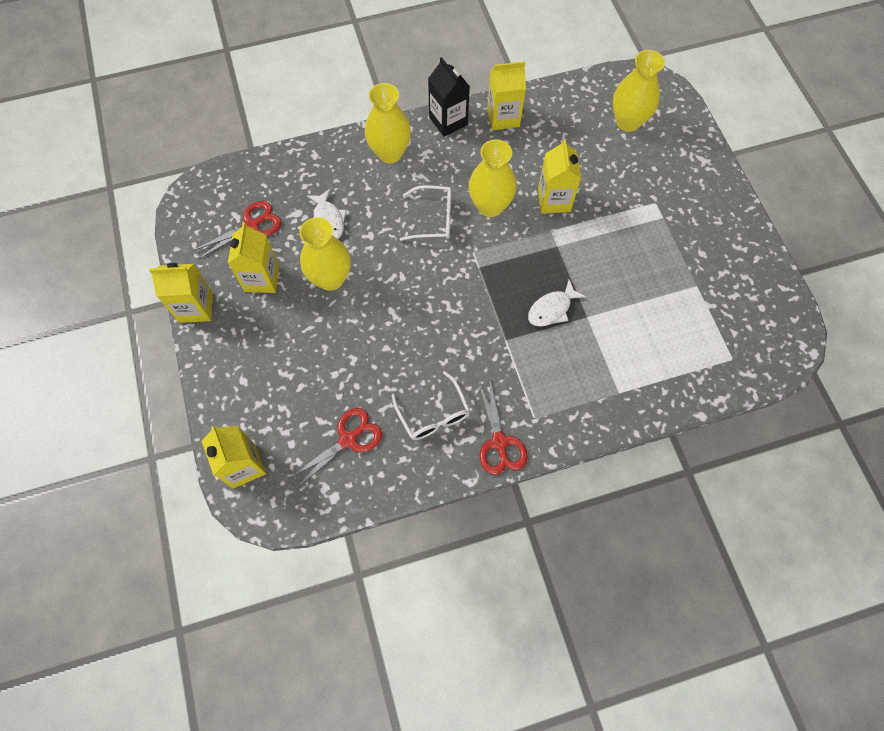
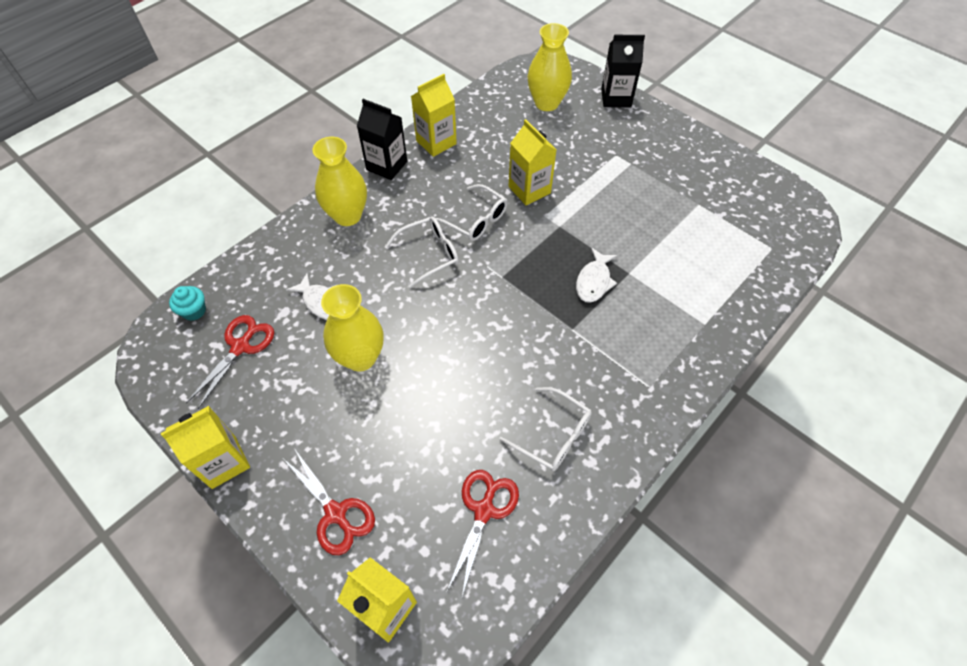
camera: 30 degrees left, 10 degrees down
(234, 180) = (194, 311): none -> turquoise cupcake
(262, 278) = (284, 394): yellow carton -> none
(490, 206) = (475, 220): yellow vase -> white glasses
(499, 443) = (635, 428): red scissors -> red scissors (336, 514)
(697, 145) = (616, 98): none -> black carton

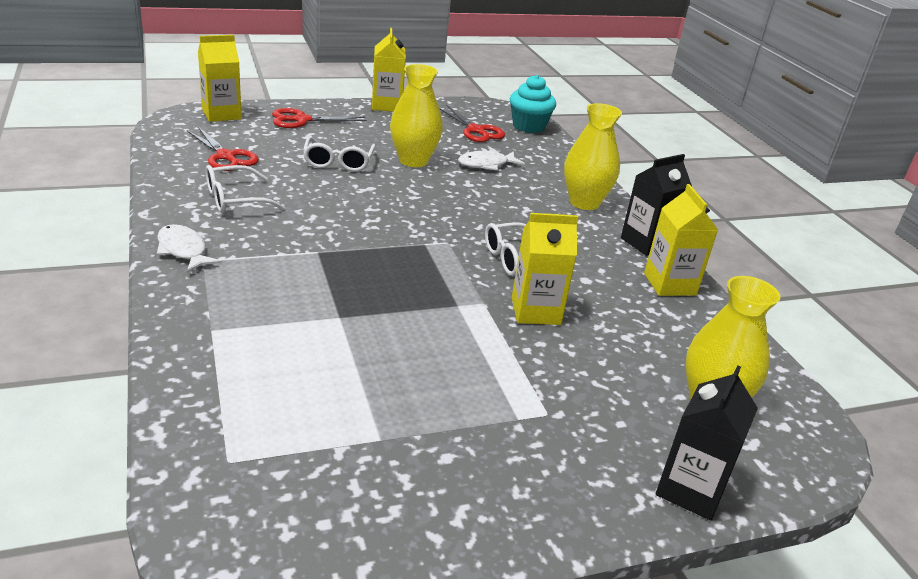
camera: 115 degrees right, 25 degrees down
(194, 311) = (528, 126): turquoise cupcake -> turquoise cupcake, size x1.65
(429, 254) = (494, 220): white glasses -> white glasses (338, 162)
(594, 281) = (356, 289): white fish -> white fish (183, 250)

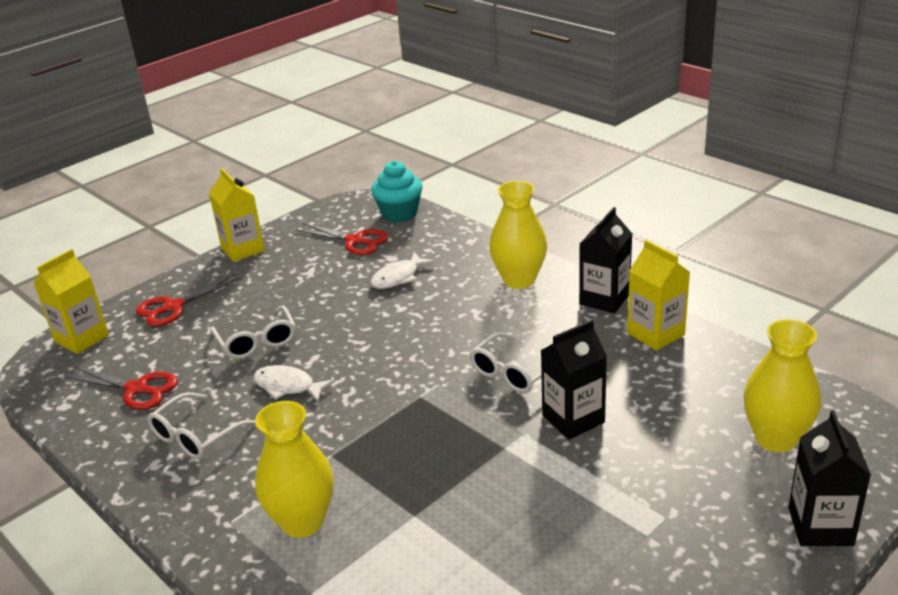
camera: 20 degrees left, 0 degrees up
(183, 250) = (200, 521): white fish -> white fish (288, 386)
(413, 161) = (327, 305): yellow vase -> yellow vase (302, 522)
(535, 311) = (573, 419): yellow carton -> black carton

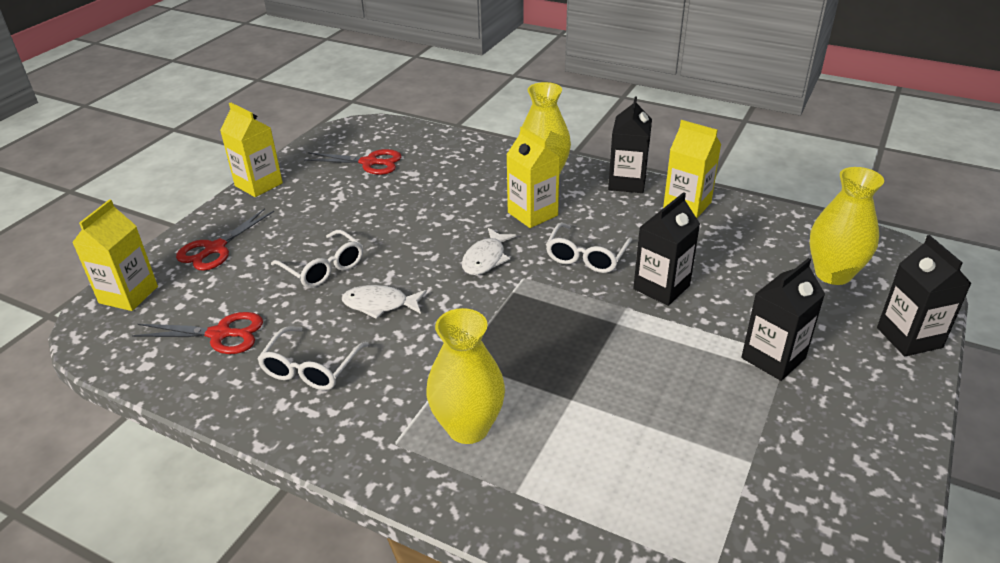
camera: 20 degrees left, 5 degrees up
(398, 277) = (430, 189): white fish -> white fish (486, 259)
(399, 213) = (398, 133): turquoise cupcake -> none
(485, 318) = (532, 214): none -> yellow carton
(648, 517) = (773, 358): none -> black carton

